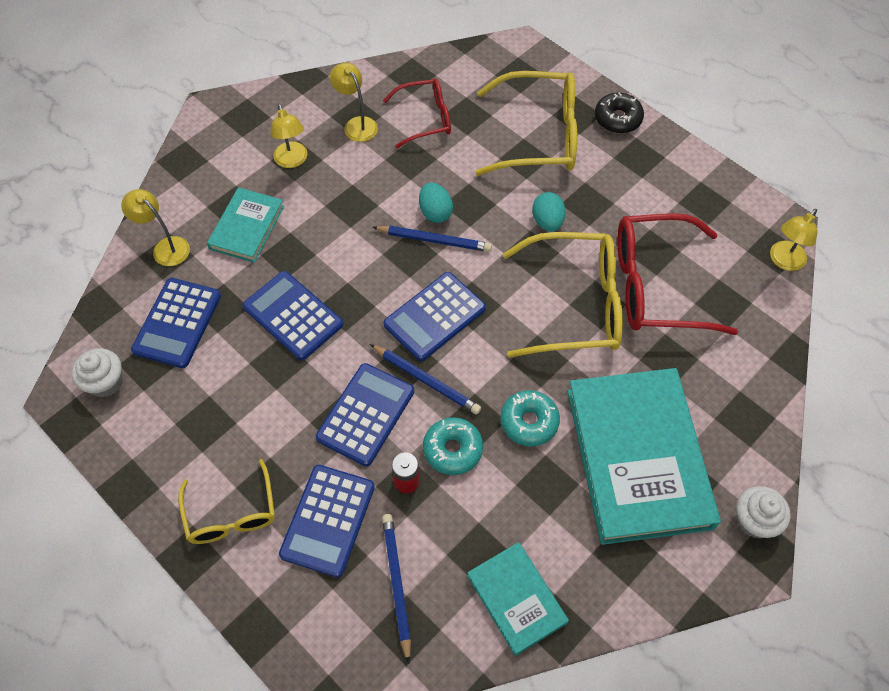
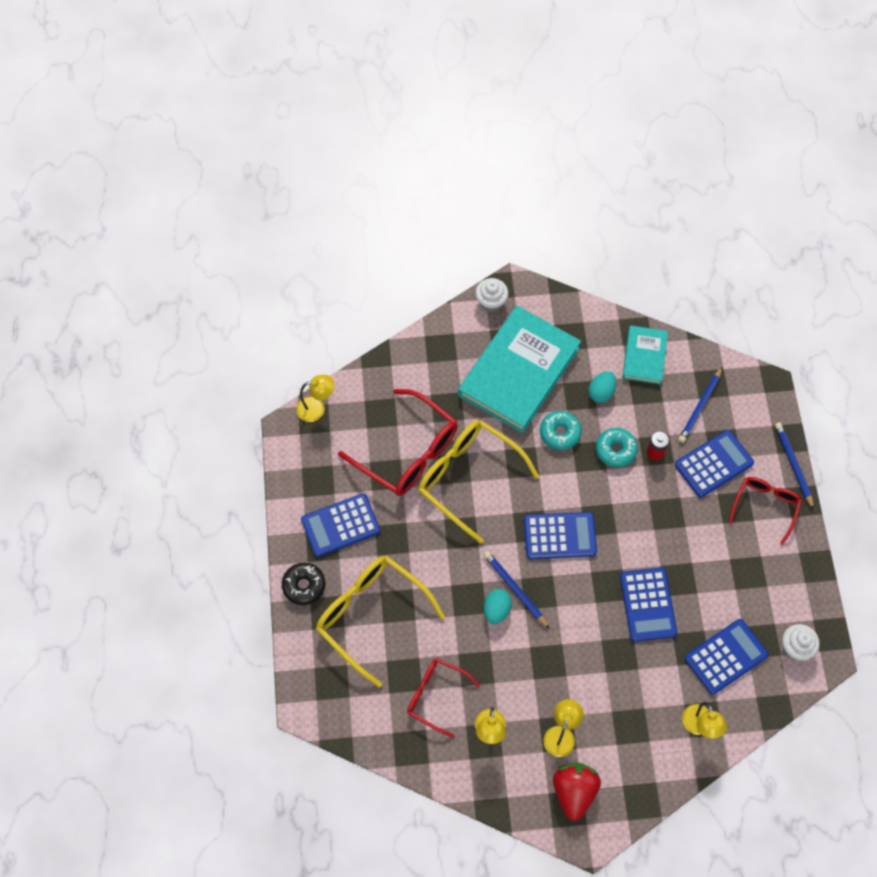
camera: 140 degrees left, 5 degrees up
(231, 514) = (765, 506): yellow glasses -> red glasses
(247, 227) = (632, 699): turquoise book -> none
(248, 130) = (574, 791): none -> red strawberry
(366, 414) = (649, 506): blue calculator -> blue calculator (340, 525)
(426, 380) = (598, 500): blue pencil -> blue pencil (793, 465)
(547, 222) = (430, 545): turquoise egg -> turquoise egg (601, 392)

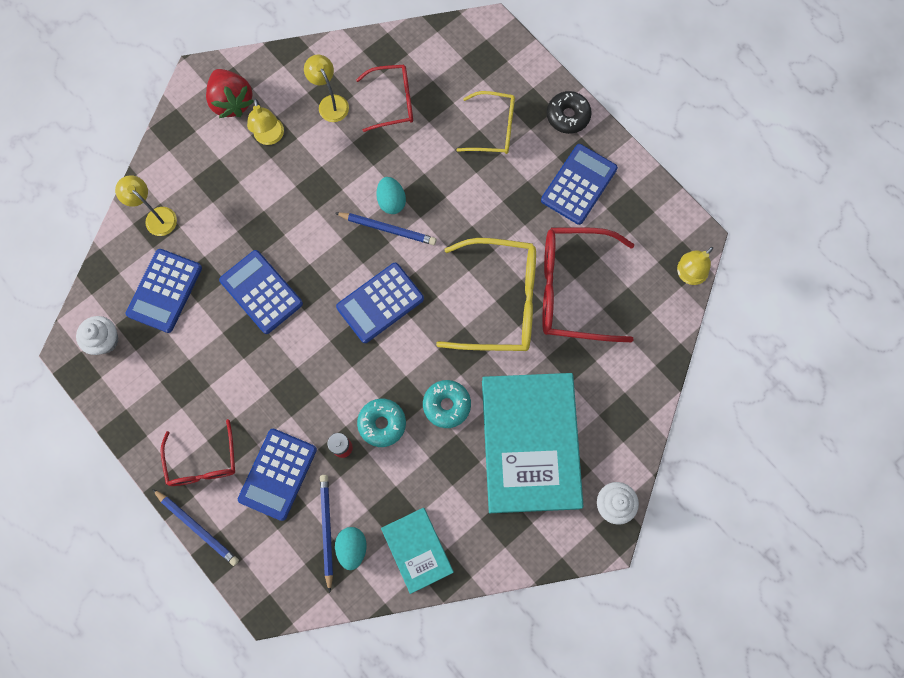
camera: 145 degrees right, 10 degrees up
(371, 615) = (494, 129): yellow glasses -> yellow glasses, size x0.60
(601, 392) = (435, 477): turquoise egg -> turquoise egg (352, 547)

